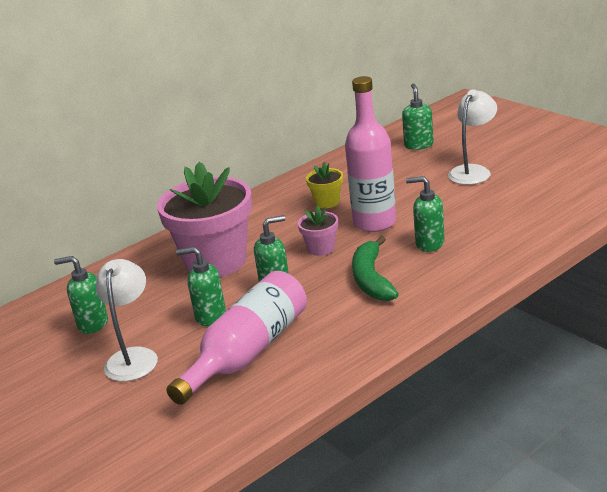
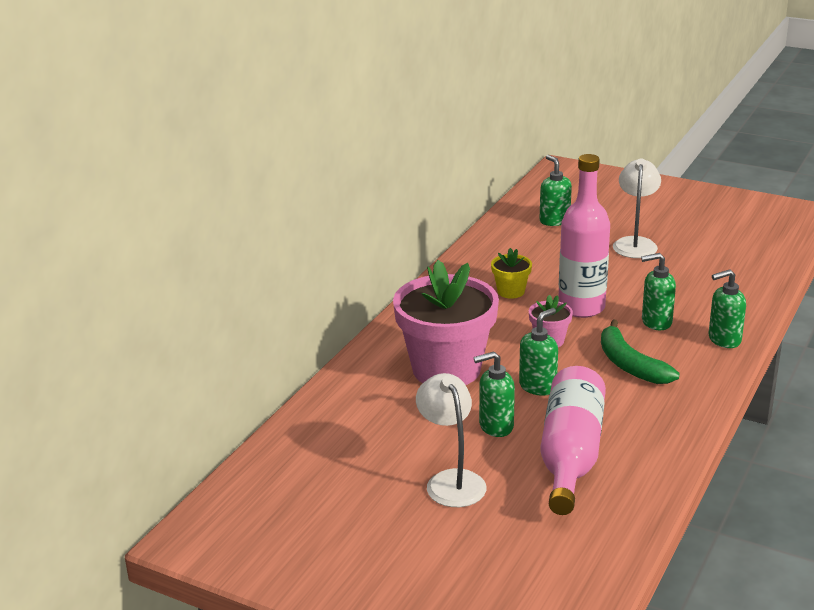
camera: 25 degrees left, 0 degrees up
(92, 324) = (368, 455): green soap dispenser -> green soap dispenser (724, 340)

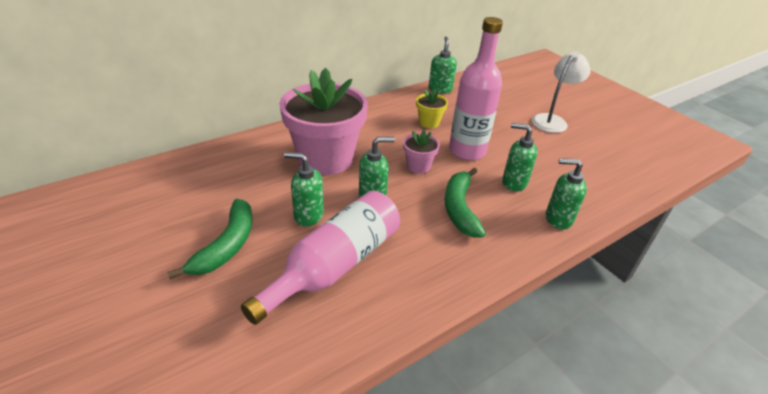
camera: 25 degrees right, 10 degrees up
(451, 481) = (227, 245): white lamp -> green banana
(554, 220) = (508, 88): green soap dispenser -> green soap dispenser (440, 89)

